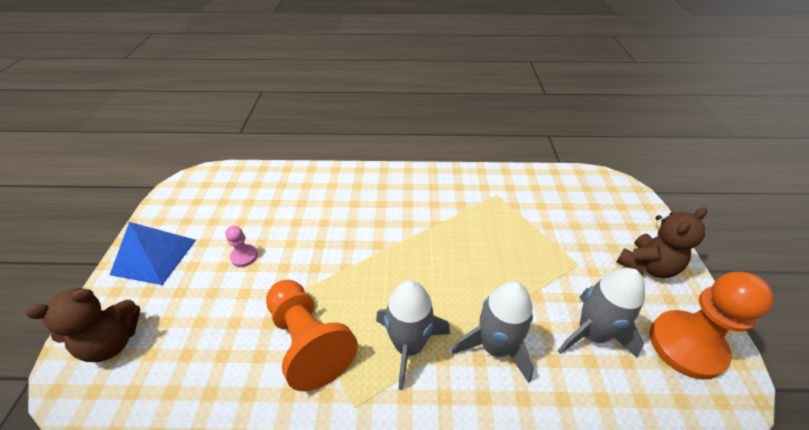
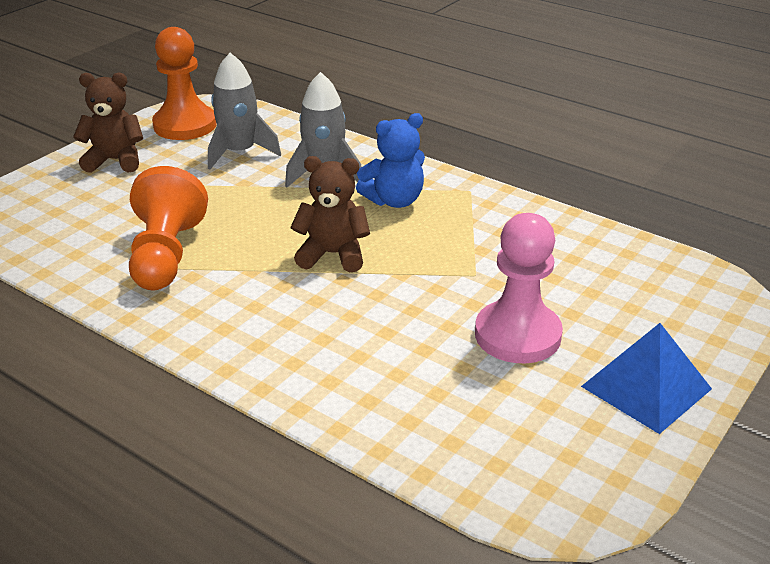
camera: 145 degrees left, 10 degrees down
(113, 342) = (692, 311): brown teddy bear -> brown teddy bear (333, 254)
(244, 256) = (517, 335): pink pawn -> pink pawn, size x2.20
(308, 341) = (483, 236): orange pawn -> orange pawn (166, 255)
(409, 345) = (394, 200): grey rocket -> blue teddy bear

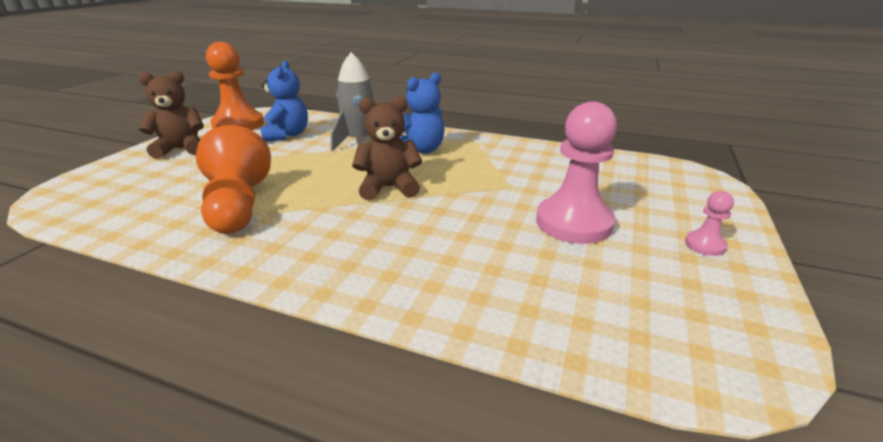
camera: 15 degrees left, 5 degrees down
(239, 152) = (287, 135): grey rocket -> blue teddy bear
(646, 387) = (705, 245): blue pyramid -> pink pawn

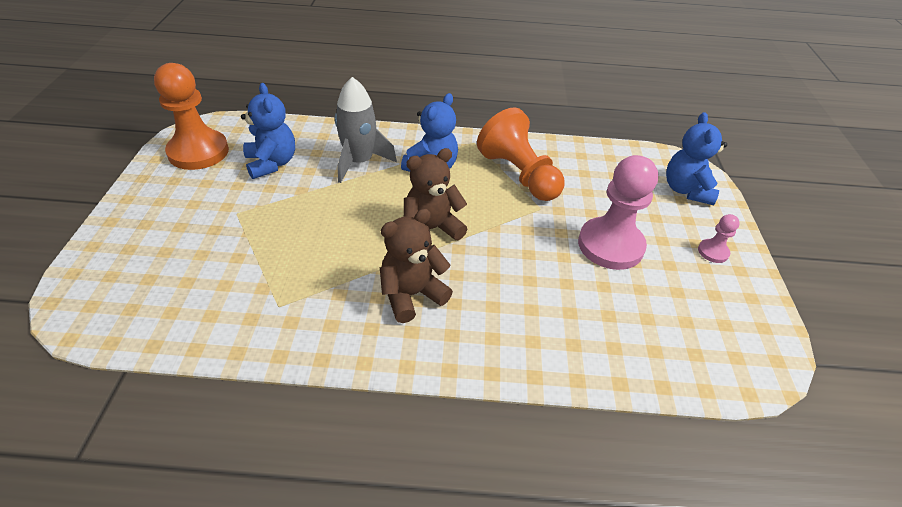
camera: 20 degrees left, 15 degrees up
(181, 149) = (162, 206): brown teddy bear -> brown teddy bear (411, 295)
(238, 206) = (298, 283): orange pawn -> orange pawn (519, 175)
(690, 192) = (686, 190): none -> blue teddy bear

